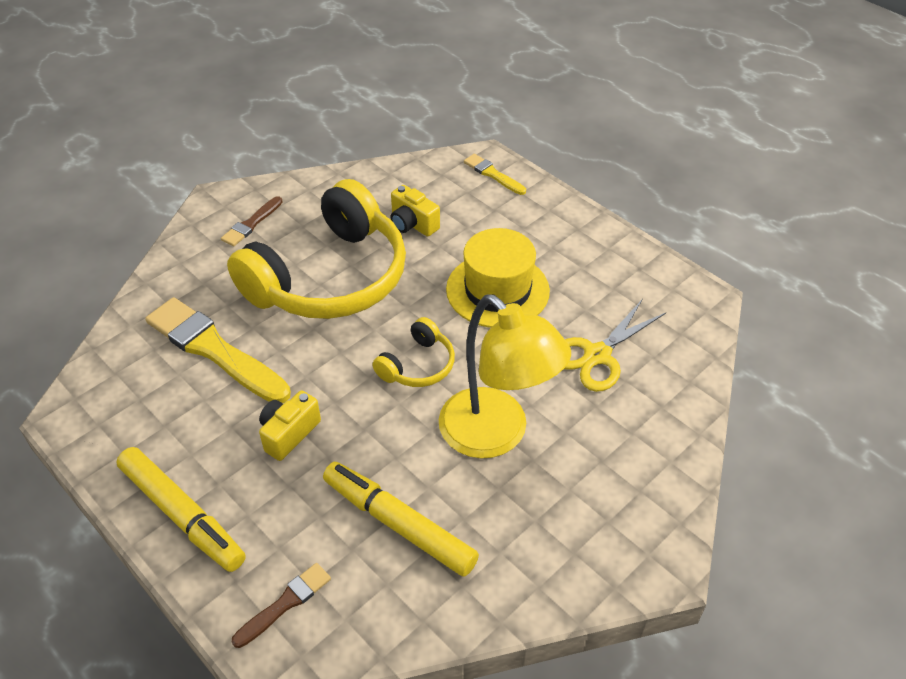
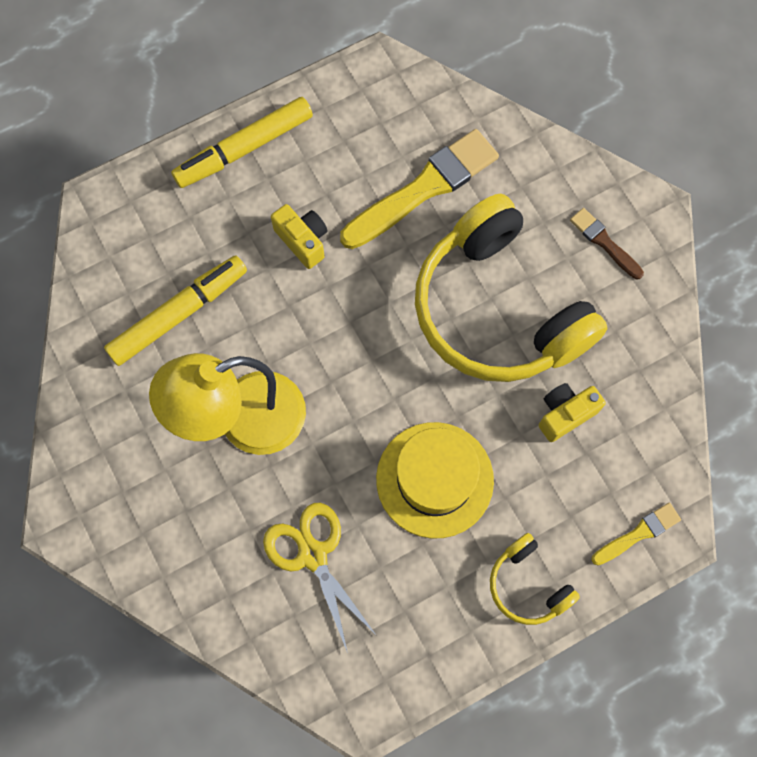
camera: 105 degrees right, 25 degrees up
(285, 603) = (137, 215): brown brush -> none
(418, 365) = (351, 370): yellow headphones -> yellow headphones (527, 585)

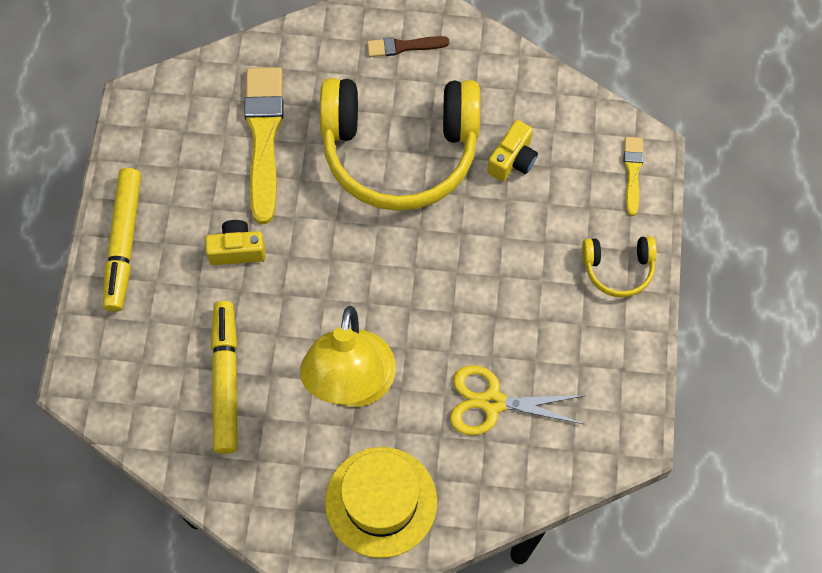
camera: 55 degrees left, 5 degrees down
(434, 479) = (497, 280): yellow hat -> yellow hat (381, 502)
(565, 414) = (512, 160): yellow camera -> yellow camera turned 150 degrees counterclockwise

